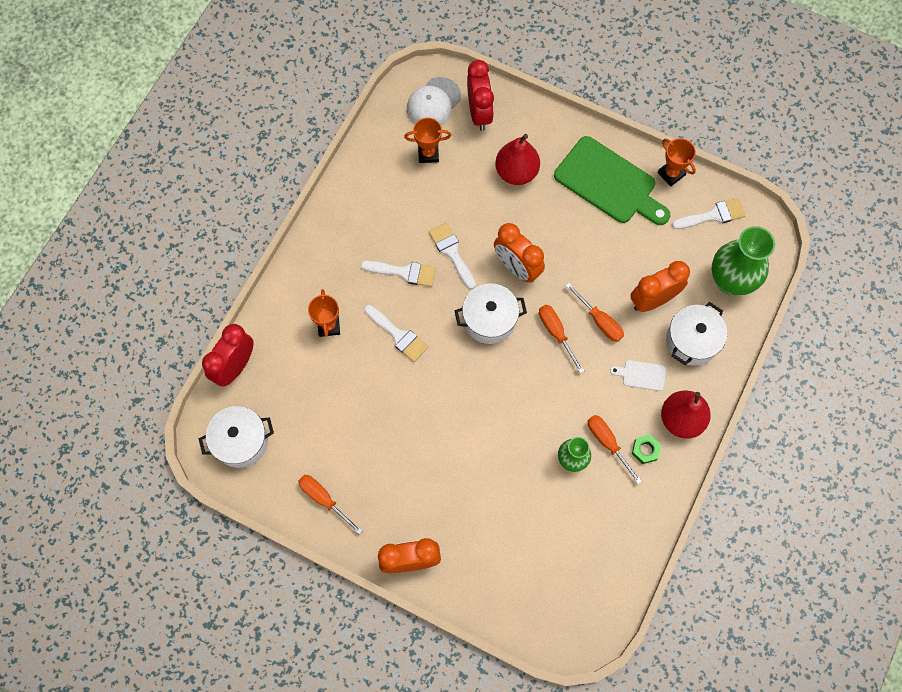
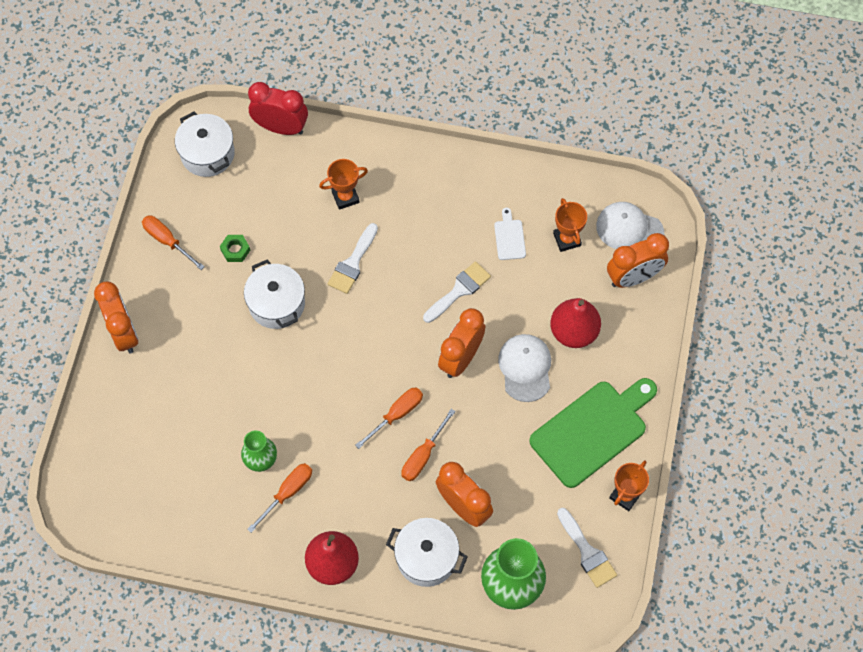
camera: 75 degrees right, 5 degrees down
(324, 499) = (167, 241): orange screwdriver -> orange screwdriver turned 75 degrees counterclockwise
(404, 272) = (423, 251): white brush -> none
(479, 113) = (633, 277): red clock -> orange clock
(489, 320) = (393, 345): white pot -> white pot (277, 304)
(539, 218) = (525, 368): none -> white cap
(609, 183) = (592, 430): green cutting board -> green cutting board turned 150 degrees counterclockwise
(641, 375) = (372, 512): white cutting board -> white cutting board (509, 237)
(645, 450) = (289, 533): green nut -> green nut (235, 250)

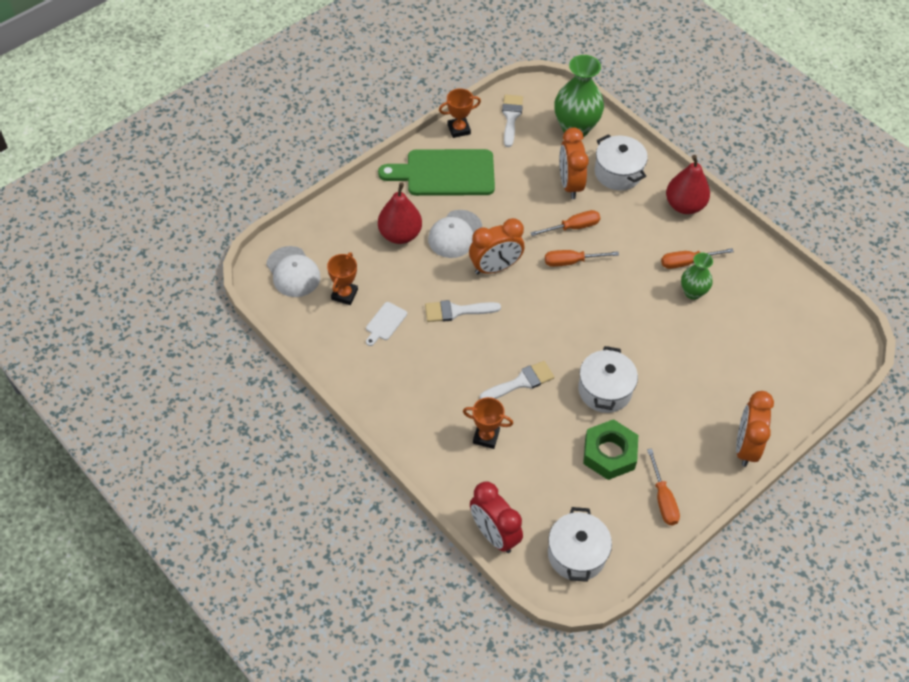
camera: 145 degrees left, 10 degrees down
(235, 250) = (609, 453): green nut -> green nut, size x1.97
(633, 277) = (324, 240): orange clock -> none

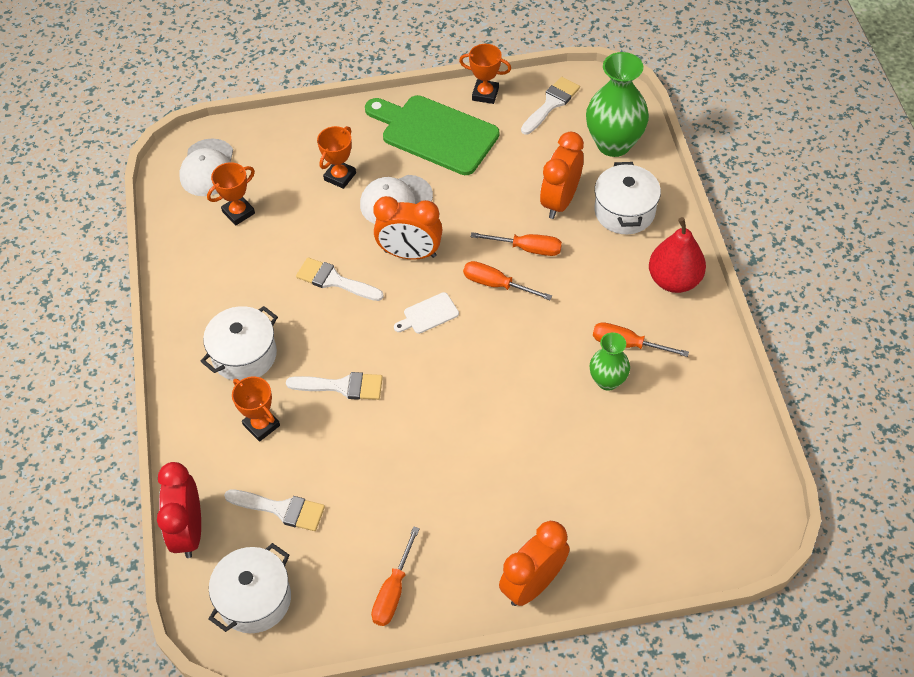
camera: 35 degrees right, 0 degrees up
(385, 323) = (255, 259): white cutting board -> white cutting board (428, 314)
(400, 234) = (340, 176): red pear -> orange trophy
(546, 486) = (281, 509): none -> white brush
(605, 390) = (423, 439): white pot -> white pot (244, 355)
(609, 453) = (374, 510): green nut -> none

